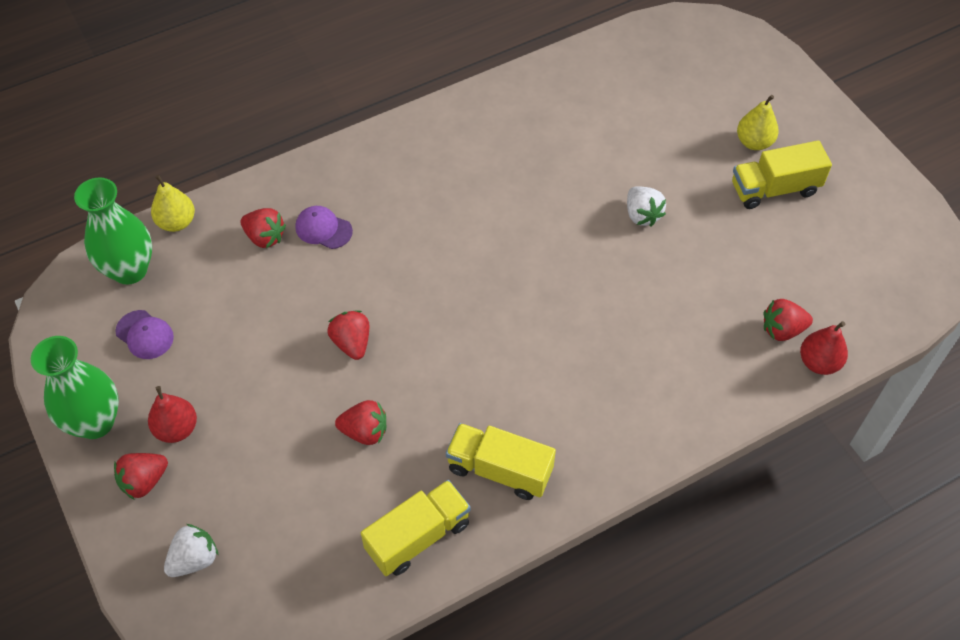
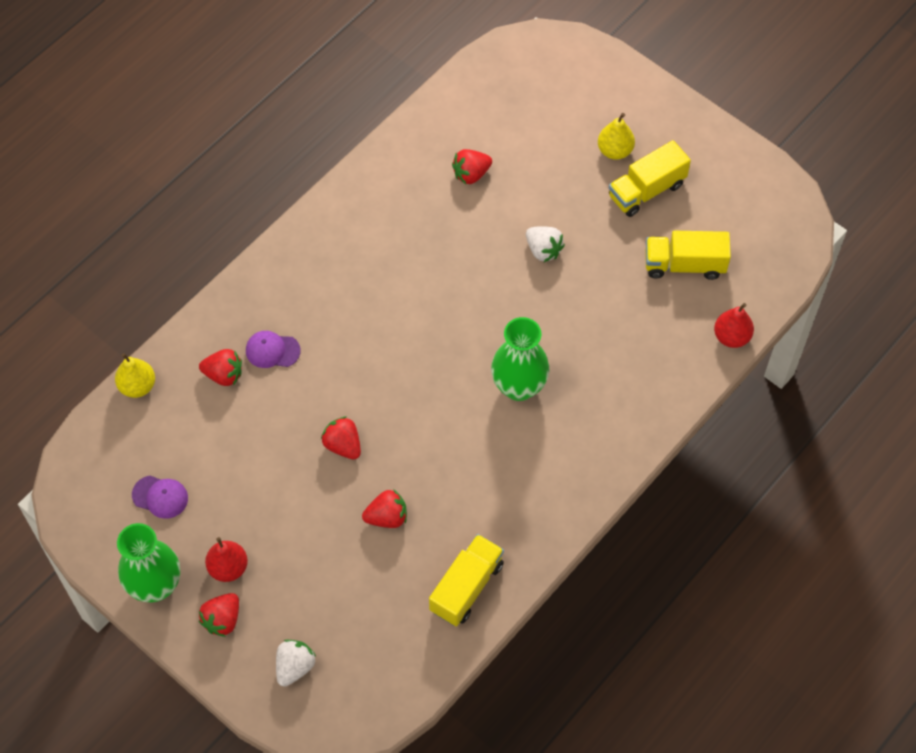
camera: 20 degrees left, 5 degrees up
(130, 270) = (117, 443): green vase -> green vase (519, 387)
(499, 470) = (509, 512): yellow truck -> yellow truck (684, 264)
(782, 330) = (693, 318): red strawberry -> red strawberry (471, 174)

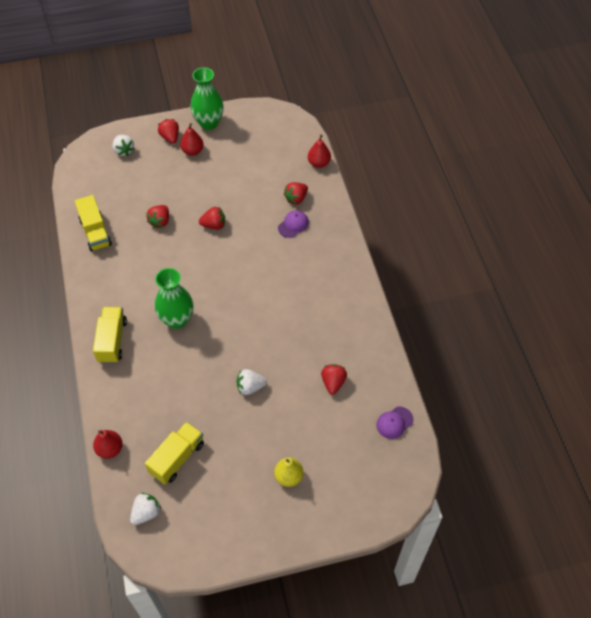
camera: 125 degrees right, 5 degrees down
(137, 386) = (319, 163): yellow pear -> red pear
(160, 497) = (251, 144): purple cap -> purple cap (394, 422)
(646, 190) = (245, 474): yellow truck -> yellow truck (112, 341)
(764, 252) = (146, 513): none -> white strawberry

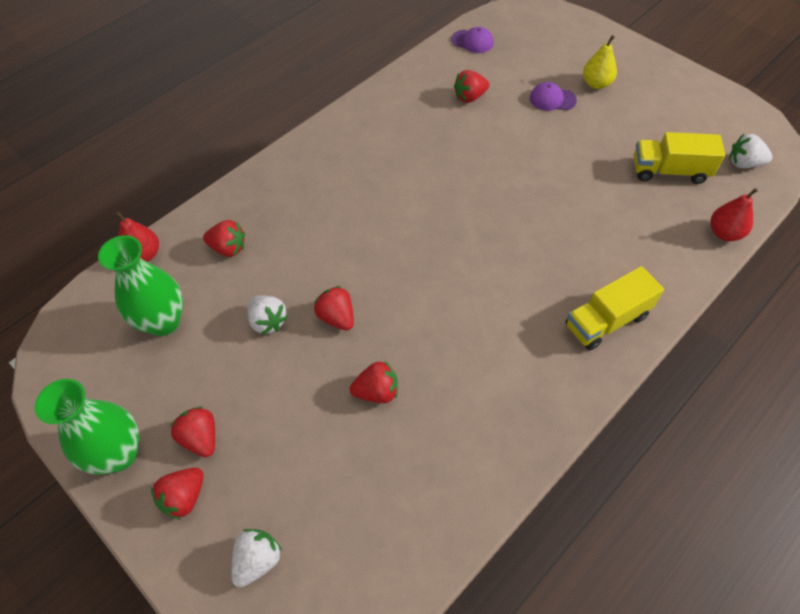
camera: 120 degrees left, 0 degrees up
(95, 232) = (461, 474): yellow truck -> none
(177, 319) = (516, 270): green vase -> green vase (163, 321)
(192, 151) = (201, 438): red pear -> red strawberry
(250, 387) = (536, 156): white strawberry -> white strawberry (268, 321)
(293, 225) = (278, 229): purple cap -> purple cap (552, 99)

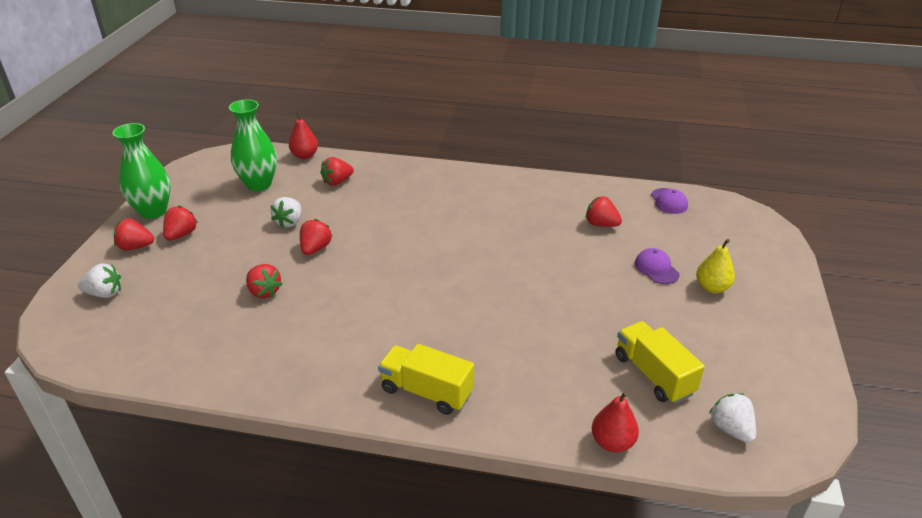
camera: 55 degrees right, 20 degrees down
(228, 248) = (337, 182): red strawberry -> red strawberry turned 75 degrees clockwise

